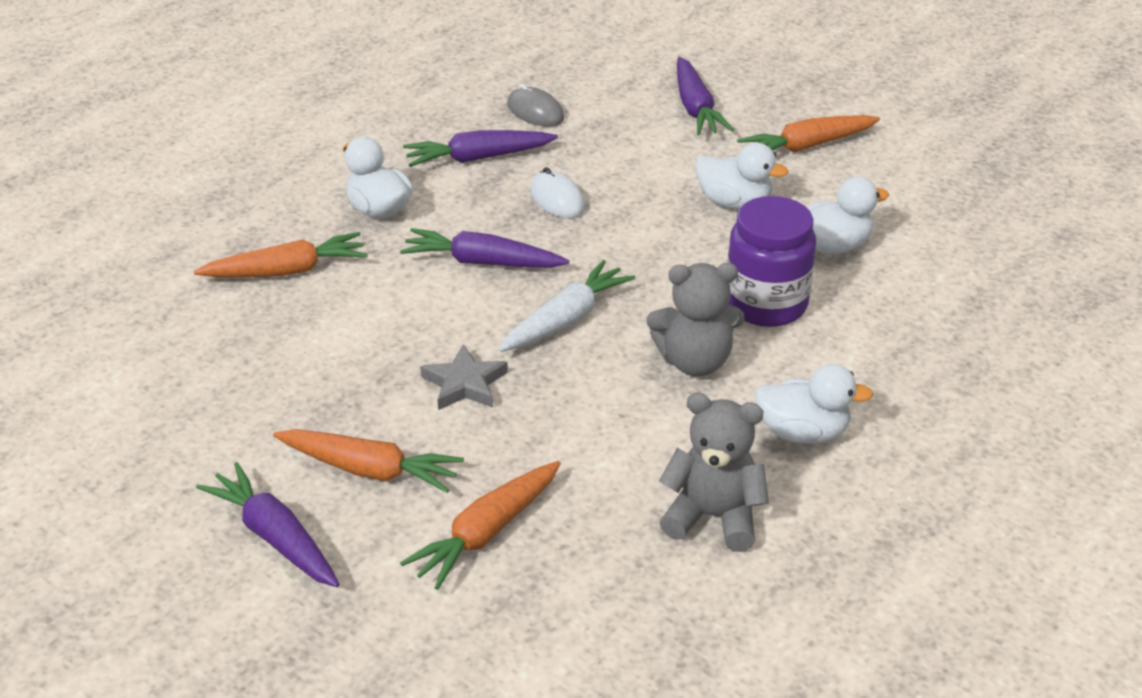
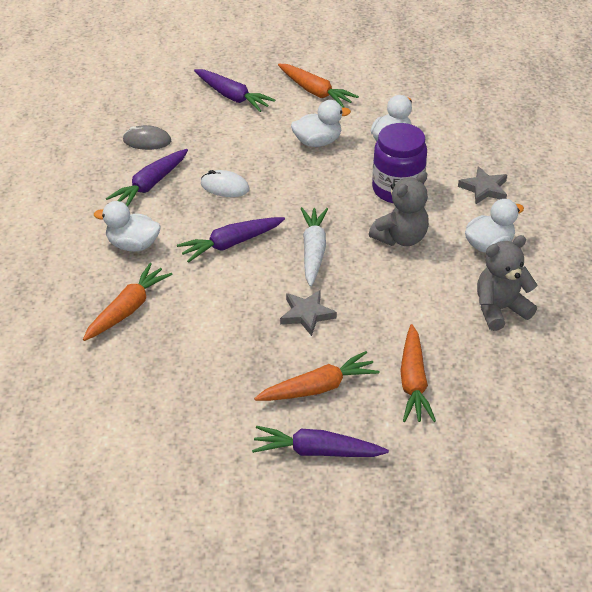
camera: 40 degrees left, 5 degrees up
(807, 146) = (315, 92): orange carrot -> orange carrot turned 75 degrees counterclockwise
(889, 362) = (484, 189): none -> grey star

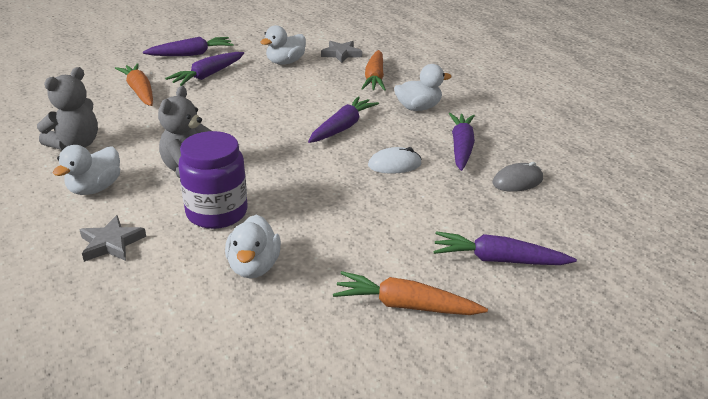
camera: 150 degrees right, 10 degrees down
(306, 314) = (243, 104): grey star -> grey star (341, 54)
(313, 251) = (267, 140): white carrot -> none
(317, 142) = (343, 236): white duck -> white duck (285, 62)
(318, 387) = (208, 75): orange carrot -> purple carrot

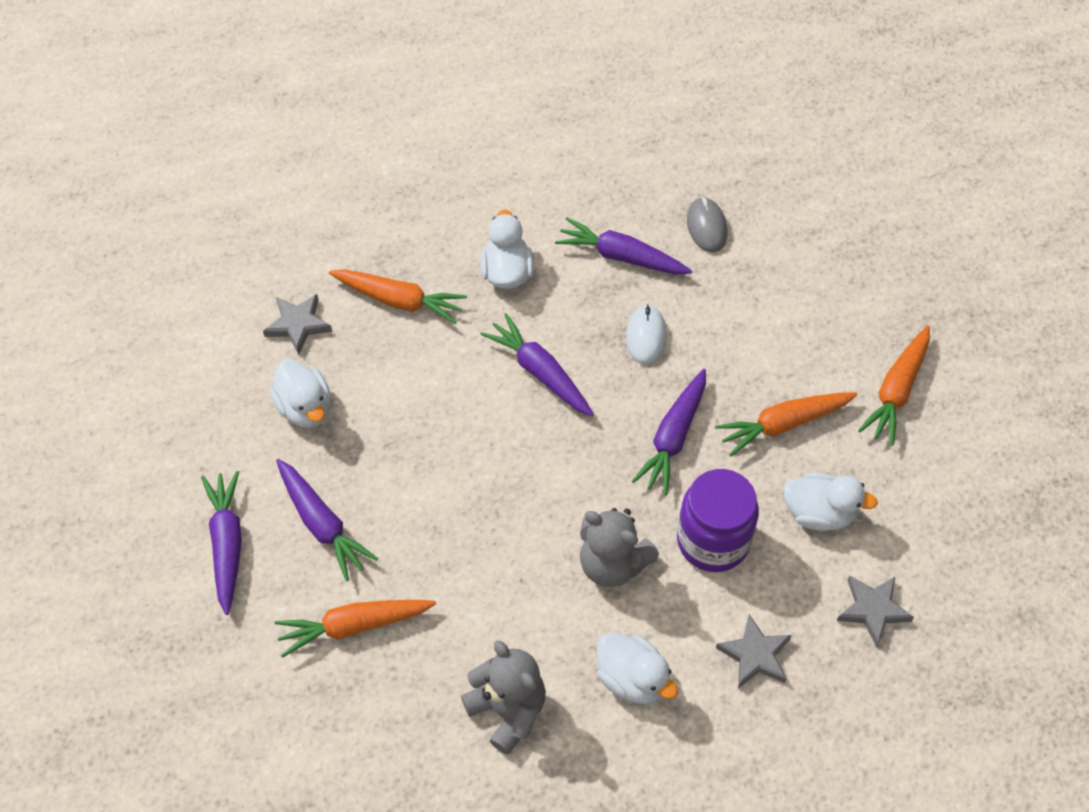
camera: 75 degrees left, 25 degrees up
(155, 309) = (873, 609): none -> grey star
(339, 238) = (783, 424): none -> orange carrot
(498, 260) = (841, 294): purple carrot -> purple carrot (673, 437)

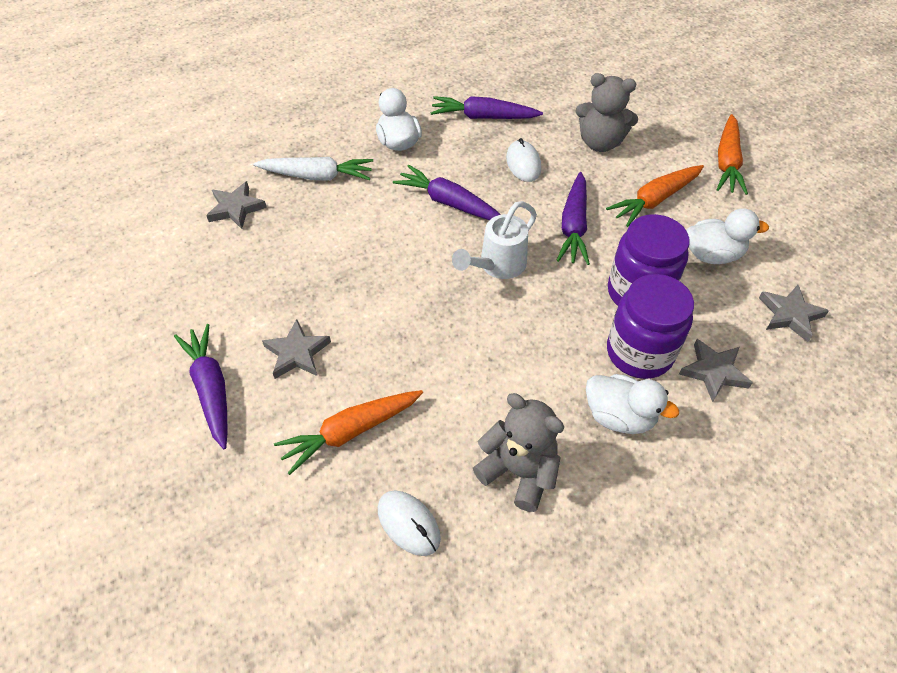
camera: 15 degrees left, 5 degrees down
(305, 408) = (257, 266): white duck -> none
(322, 524) = (297, 353): purple carrot -> grey star
(384, 734) = (408, 524): none -> white mouse
(399, 300) = (317, 176): orange carrot -> white carrot
(566, 469) = (497, 266): none -> white watering can
(612, 564) = (563, 328): grey teddy bear -> grey teddy bear (600, 143)
(684, 612) = (639, 352): none -> purple jar
(706, 227) = (539, 88): grey mouse -> none

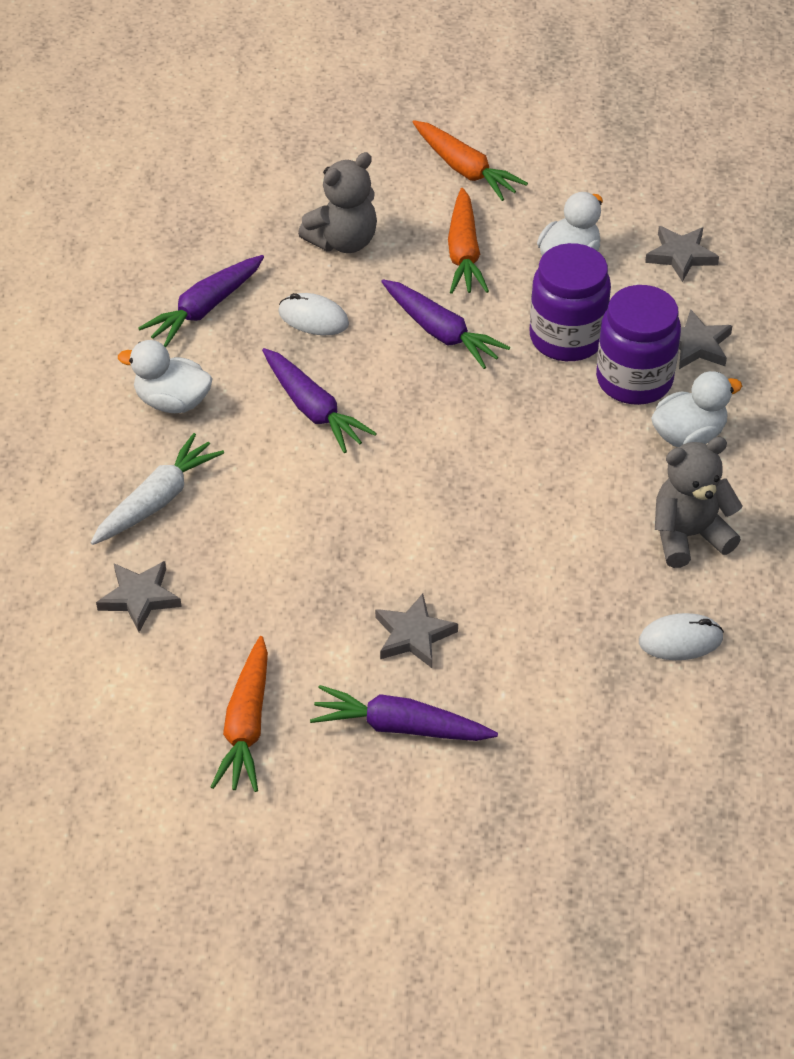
camera: 55 degrees left, 5 degrees down
(350, 432) = (548, 636): orange carrot -> orange carrot (246, 725)
(449, 202) = (313, 409): purple carrot -> purple carrot turned 105 degrees counterclockwise
(497, 266) = (440, 420): white watering can -> none

